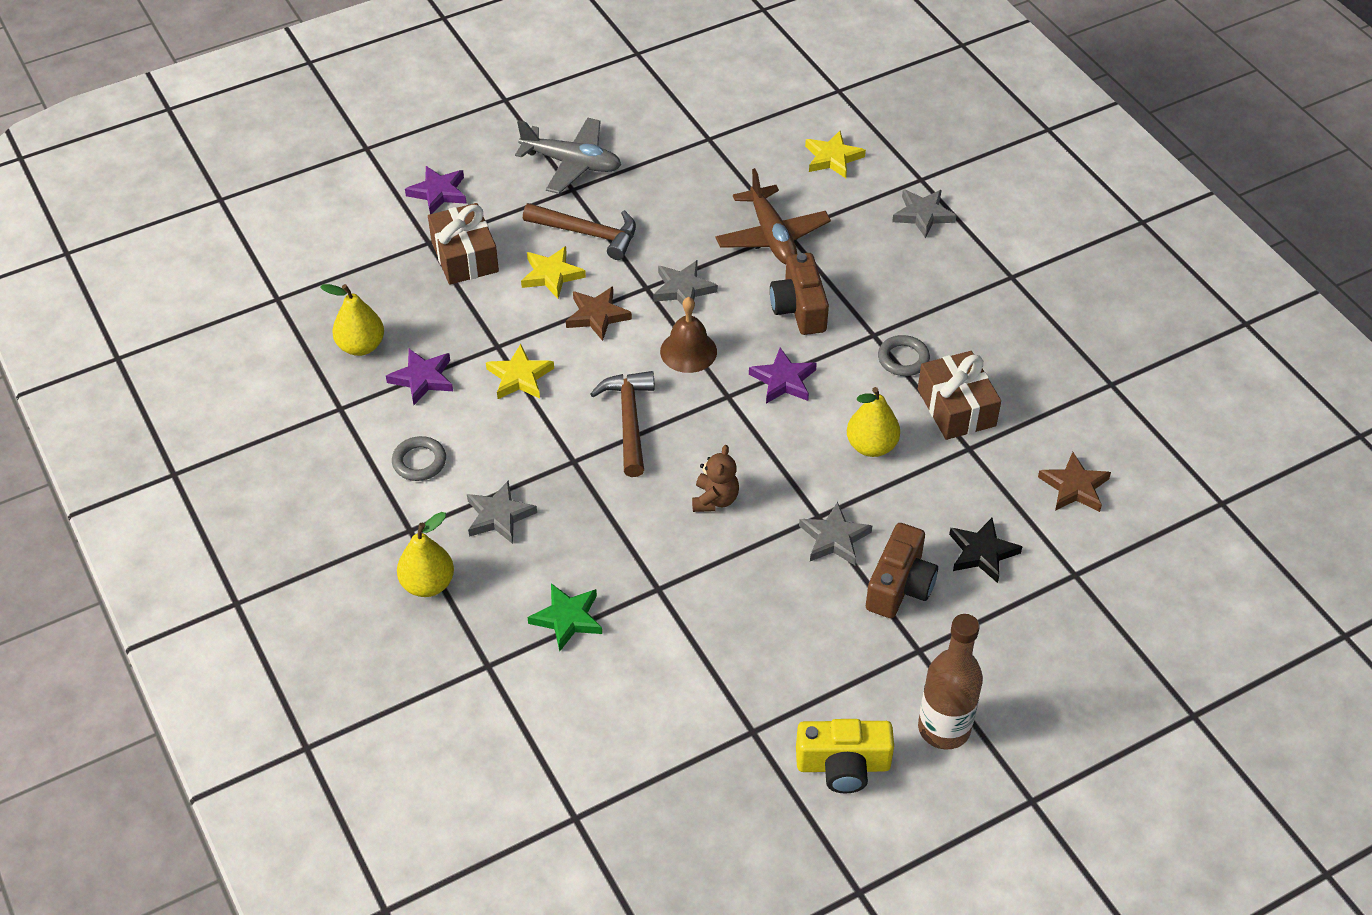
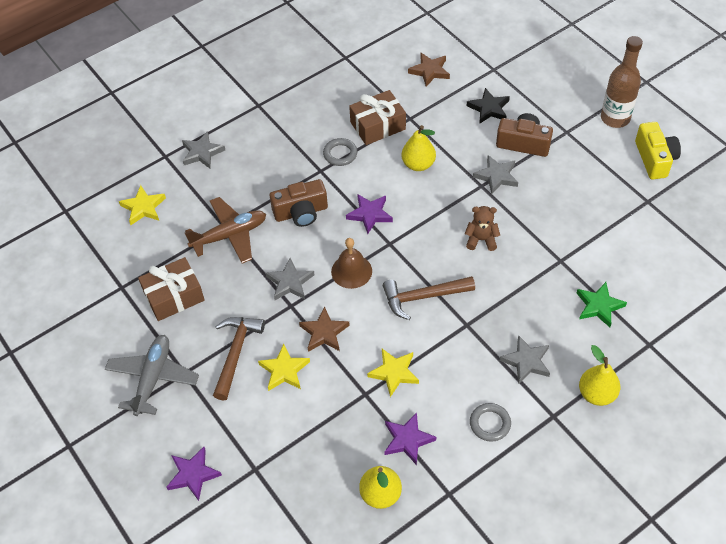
camera: 95 degrees left, 5 degrees up
(465, 256) = (269, 437): brown gift -> brown gift (174, 296)

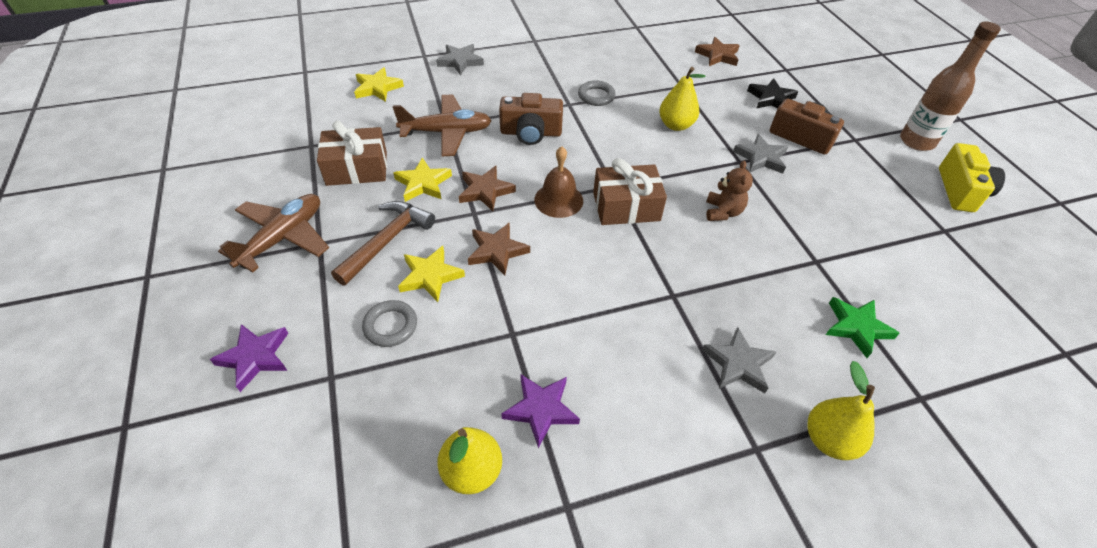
camera: 15 degrees right, 5 degrees down
(153, 378) = (283, 238): grey plane -> brown plane
(290, 282) = (485, 191): grey star -> brown star
(370, 214) = (603, 154): purple star -> none
(378, 126) = (646, 84): brown gift -> brown gift (626, 206)
(394, 373) = (559, 321): yellow star -> yellow star (423, 183)
(423, 297) = (630, 250): brown hammer -> none
(481, 240) = (722, 212): brown teddy bear -> brown teddy bear turned 75 degrees clockwise
(490, 423) = (661, 428): grey ring -> grey ring (390, 326)

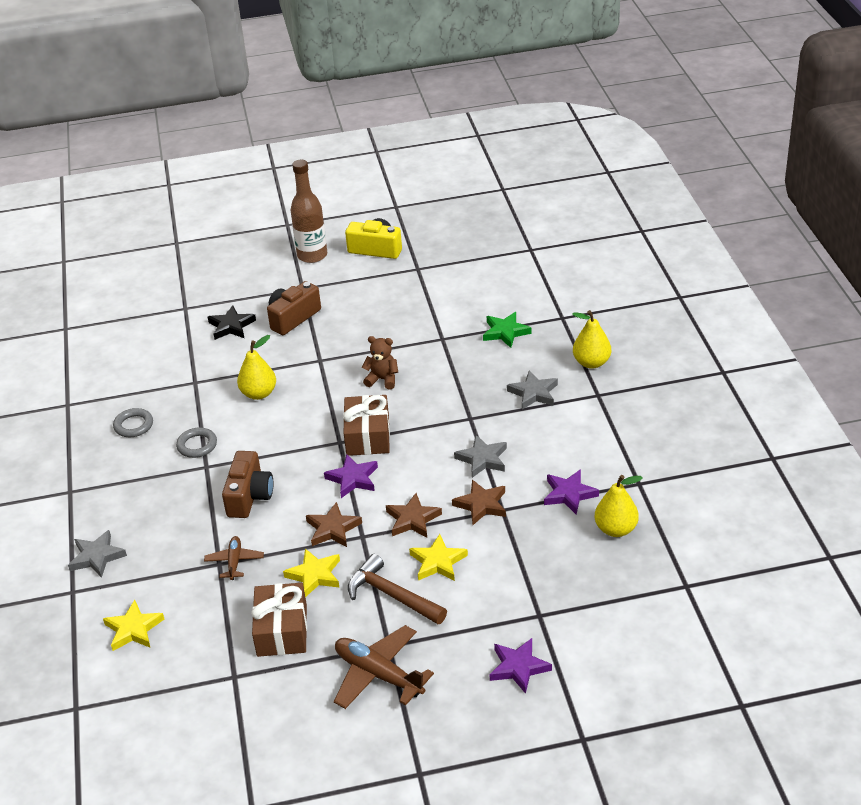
camera: 80 degrees left, 10 degrees down
(390, 326) = (490, 583): grey ring -> grey ring (133, 425)
(447, 132) = (234, 562): brown plane -> brown plane, size x0.56
(558, 200) = (353, 479): brown bell -> purple star
(718, 55) = (146, 350): brown star -> brown star (481, 505)
(761, 158) = (317, 347): grey star -> grey star (482, 459)

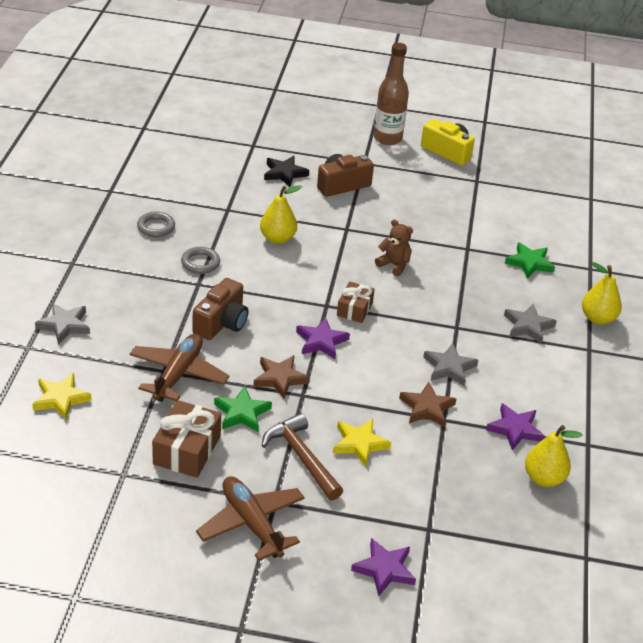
camera: 15 degrees right, 0 degrees up
(234, 562) = (178, 374): brown plane -> brown plane, size x1.79
(314, 575) = (242, 413): yellow star -> green star
(367, 436) = (354, 309): brown gift -> brown gift, size x0.64
(412, 519) = (356, 397): brown star -> none

